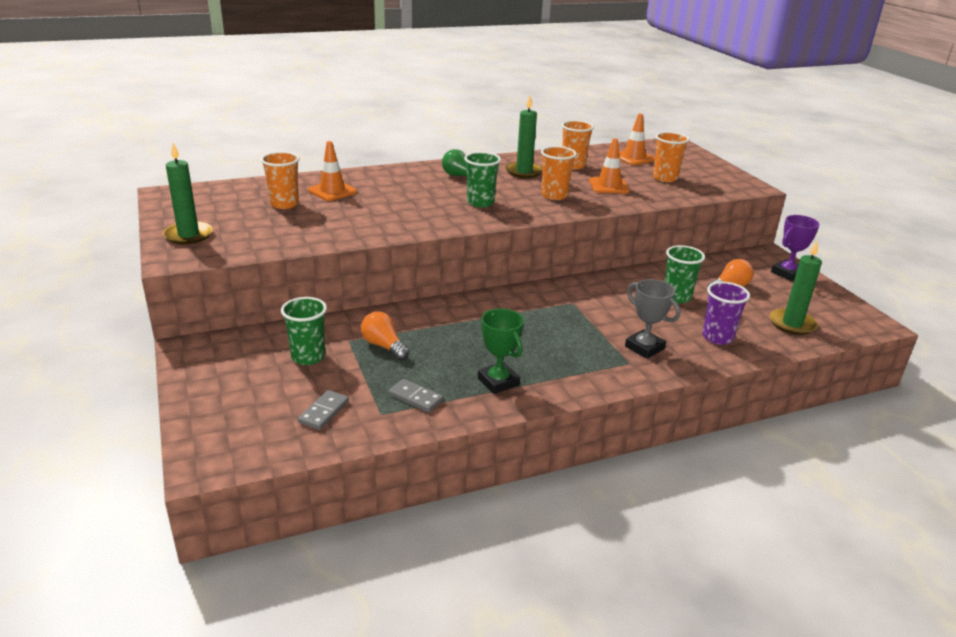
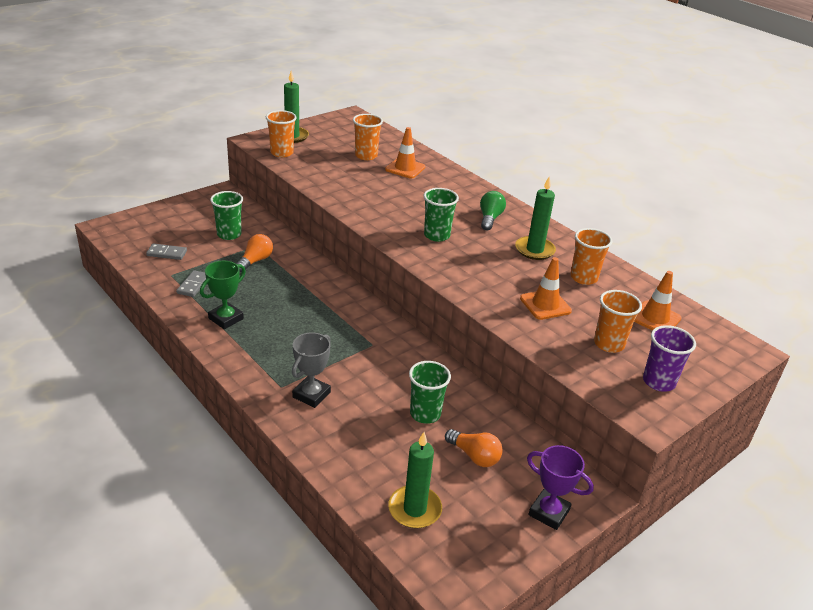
camera: 70 degrees right, 5 degrees up
(554, 195) = (488, 273): orange cup -> orange cup (281, 153)
(717, 337) = (354, 445): purple cup -> purple cup (658, 382)

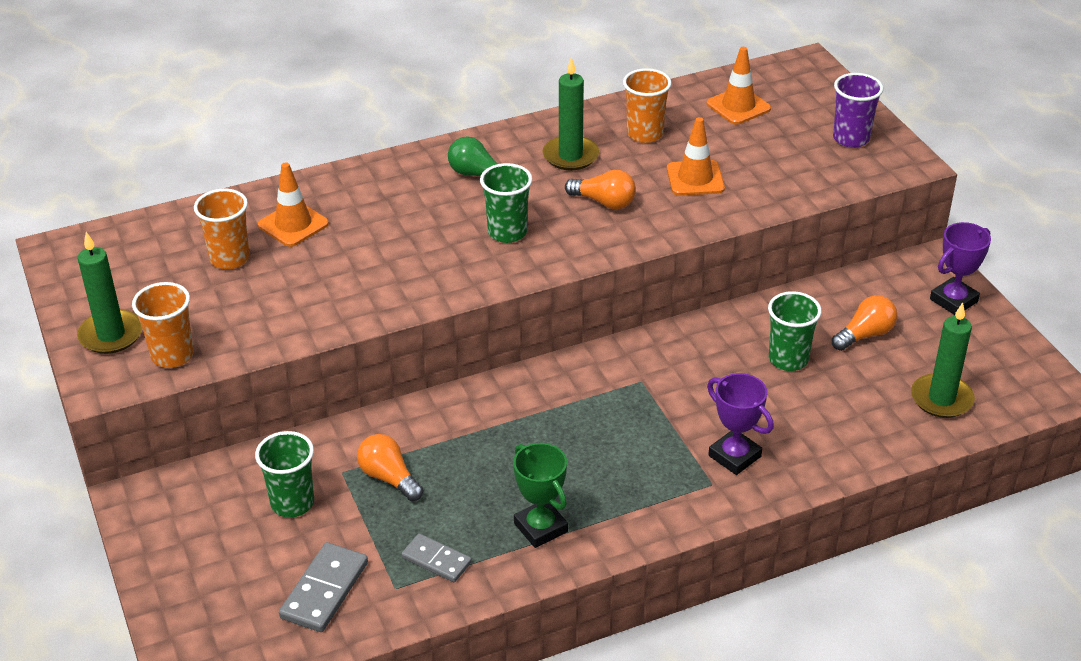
camera: 70 degrees left, 5 degrees up
(167, 253) = (324, 590): grey domino -> grey domino, size x1.51
(311, 395) = (734, 456): grey trophy -> purple trophy
(491, 268) = (604, 202): none -> orange light bulb
(609, 344) = (780, 153): orange cup -> none

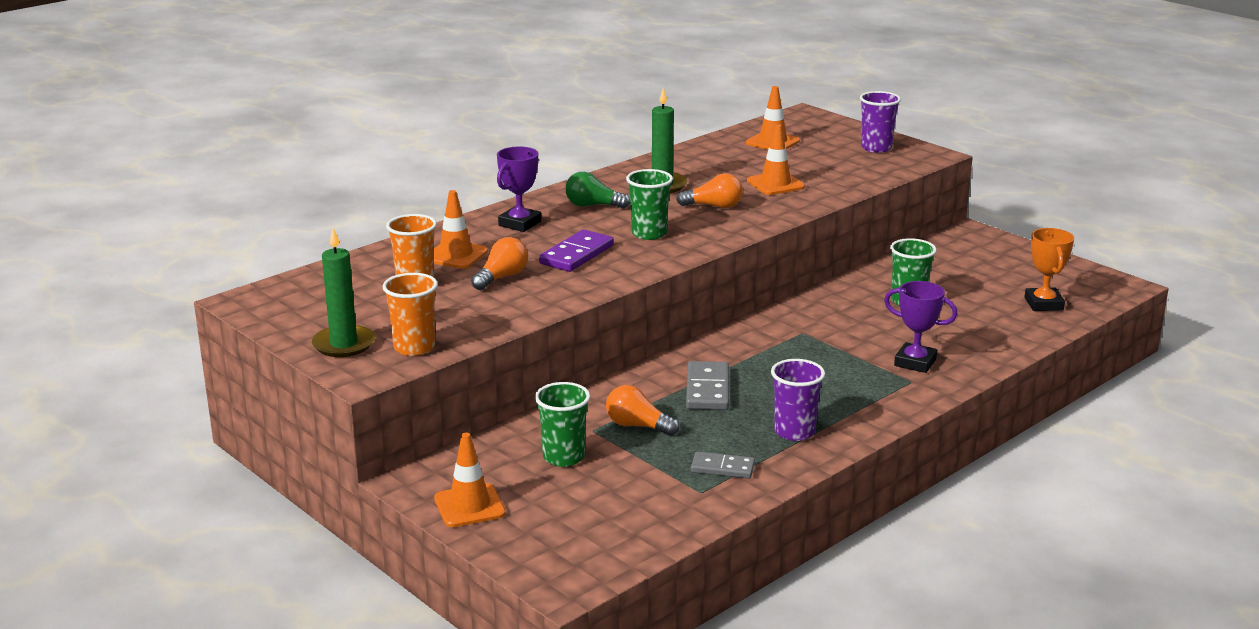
camera: 20 degrees left, 15 degrees down
(168, 546) = (469, 506): none -> orange traffic cone
(324, 590) = (639, 505): grey domino -> grey domino (707, 389)
(412, 250) = (576, 254): none -> purple domino
(540, 527) = (794, 432): green trophy -> purple cup
(644, 134) = (712, 166): orange cup -> none
(865, 335) = (955, 278): orange light bulb -> orange light bulb (502, 277)
(941, 399) = (1043, 304): green candle -> orange trophy
(953, 300) = (1004, 250): purple trophy -> purple trophy (520, 223)

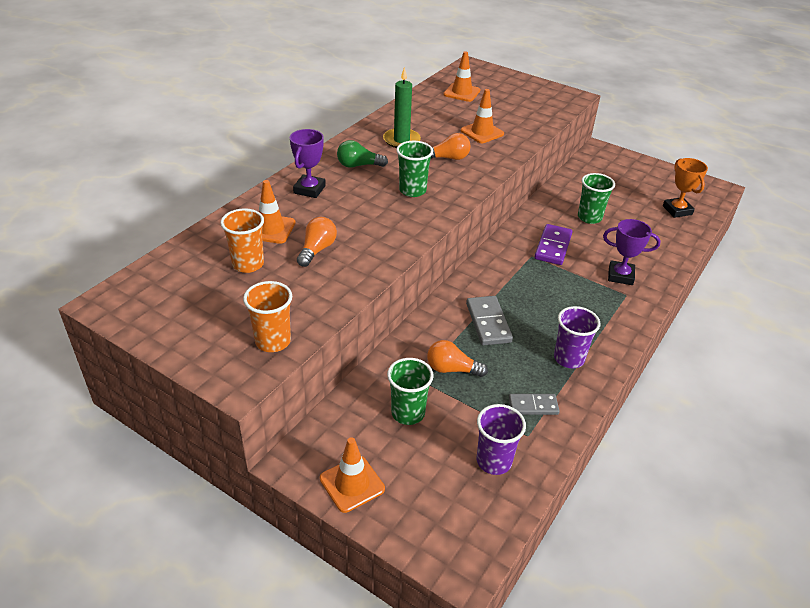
camera: 15 degrees left, 15 degrees up
(344, 344) = (210, 346): green candle -> none
(576, 254) = (366, 218): purple domino -> purple domino (553, 246)
(876, 148) = (534, 93): purple cup -> purple cup (494, 461)

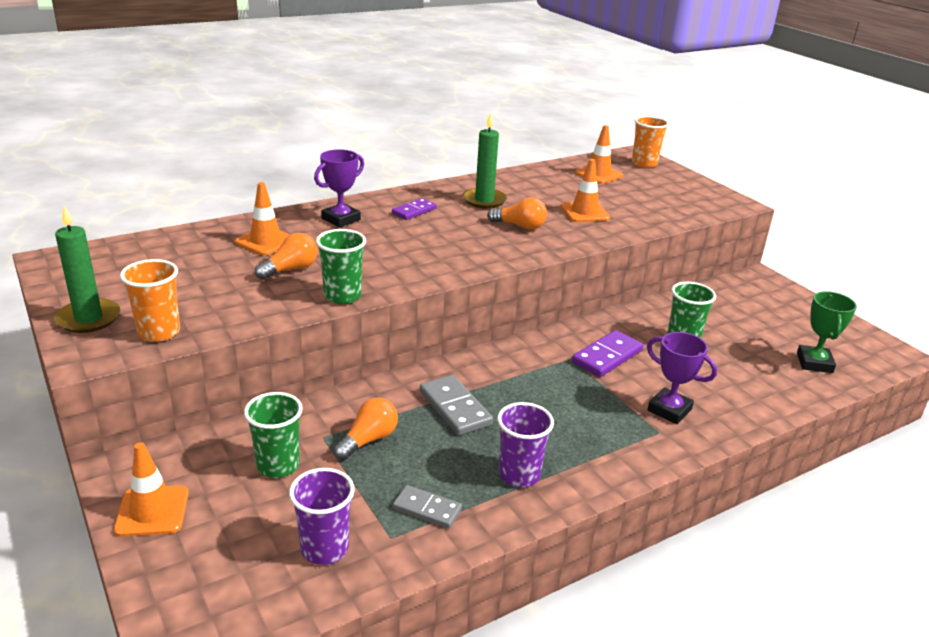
camera: 25 degrees right, 10 degrees down
(202, 349) = (88, 319): none -> green candle
(248, 264) = (211, 264): orange cup -> orange cup (644, 163)
(358, 165) = (414, 211): green light bulb -> purple domino
(412, 190) = (448, 244): green cup -> green cup (342, 296)
(452, 369) = (368, 440): orange light bulb -> orange light bulb turned 90 degrees clockwise
(488, 322) = (455, 408): grey domino -> grey domino turned 45 degrees counterclockwise
(677, 210) = (814, 363): orange trophy -> green trophy

